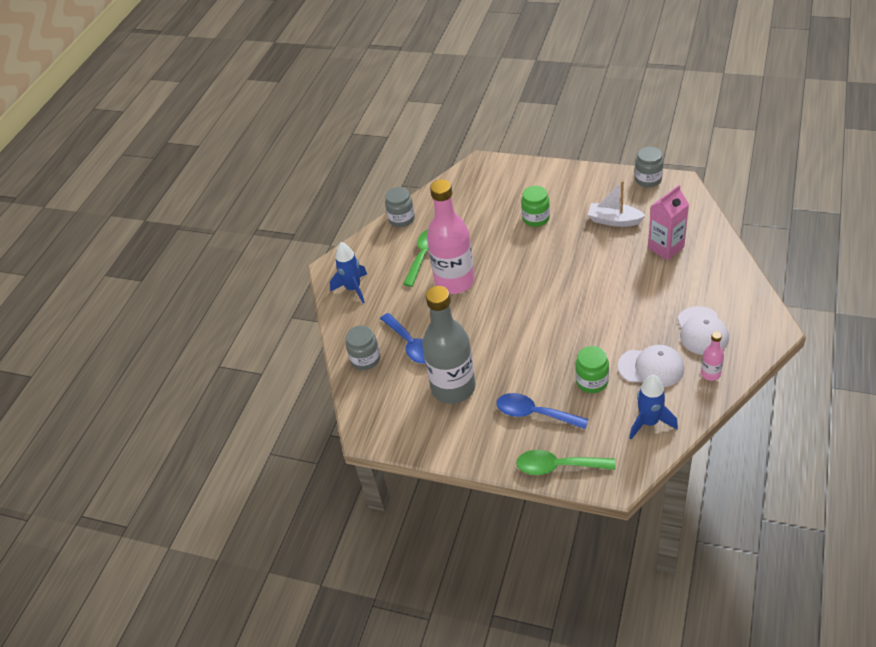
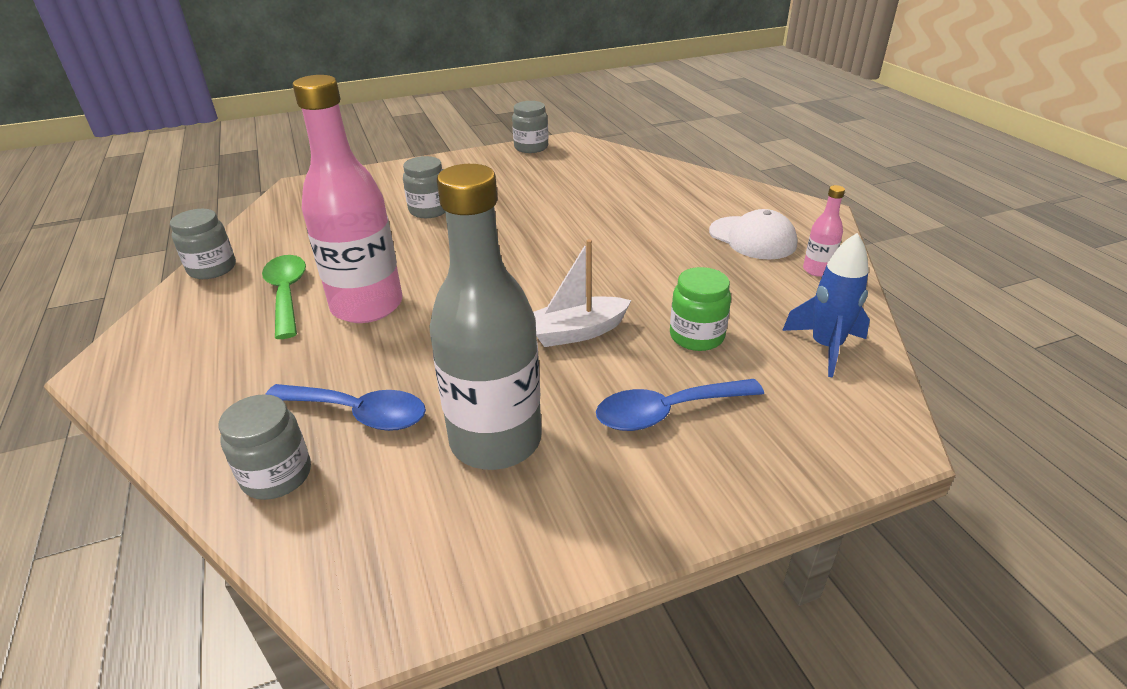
camera: 45 degrees left, 10 degrees down
(353, 289) = (174, 380): blue rocket -> none
(536, 218) = (429, 210): green jar -> grey jar
(557, 466) = (788, 466): green spoon -> none
(614, 220) = (532, 185): white boat -> white boat (577, 332)
(651, 367) = (747, 291): white cap -> none
(666, 248) = (618, 188): pink carton -> none

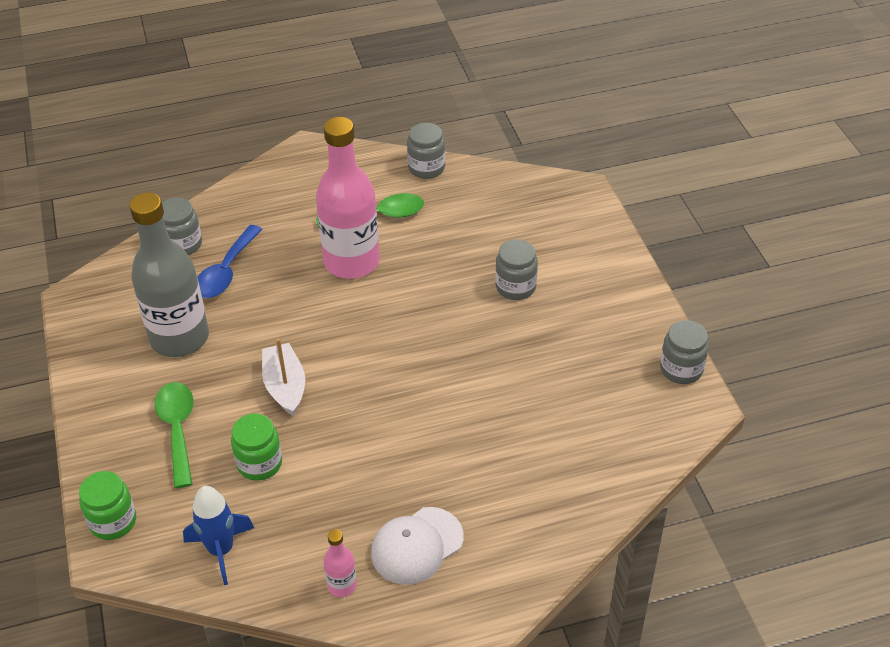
camera: 95 degrees right, 10 degrees up
(666, 412) = (178, 429): blue spoon -> green spoon
(840, 446) = (113, 521): none -> green jar

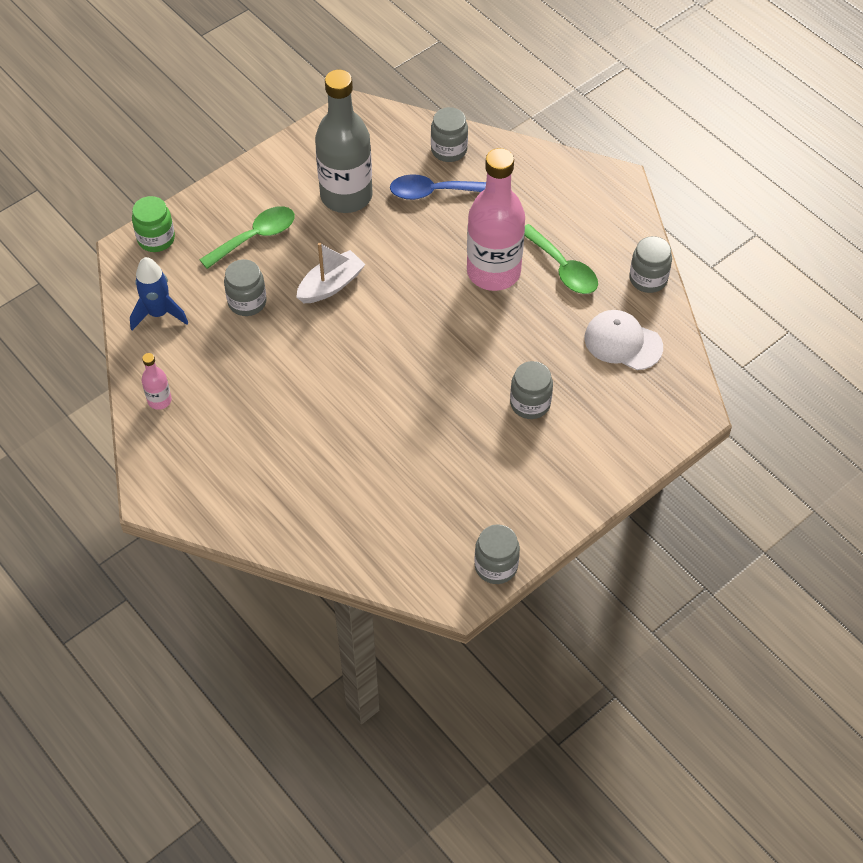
camera: 65 degrees right, 10 degrees up
(259, 463) = (247, 302): green jar -> grey jar
(417, 546) = (215, 434): white cap -> white cap (623, 342)

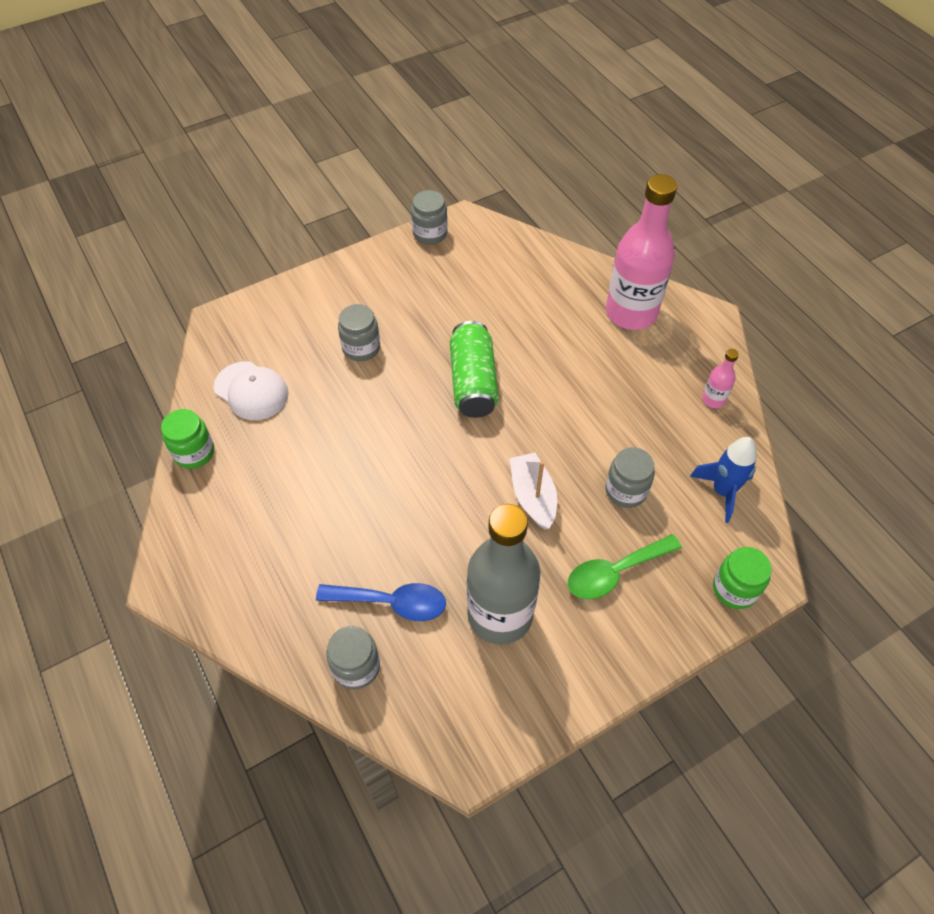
camera: 170 degrees left, 0 degrees up
(331, 285) = (533, 496): white boat -> white boat turned 105 degrees clockwise
(405, 383) = (473, 382): none -> green can
(493, 272) = (353, 485): pink bottle -> pink bottle (631, 313)
(563, 268) = (277, 478): green spoon -> none
(648, 279) = (194, 452): grey jar -> green jar

